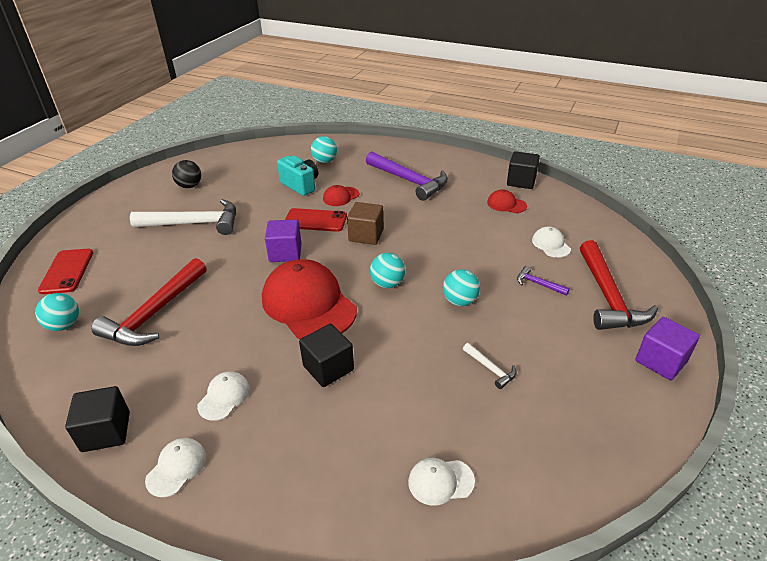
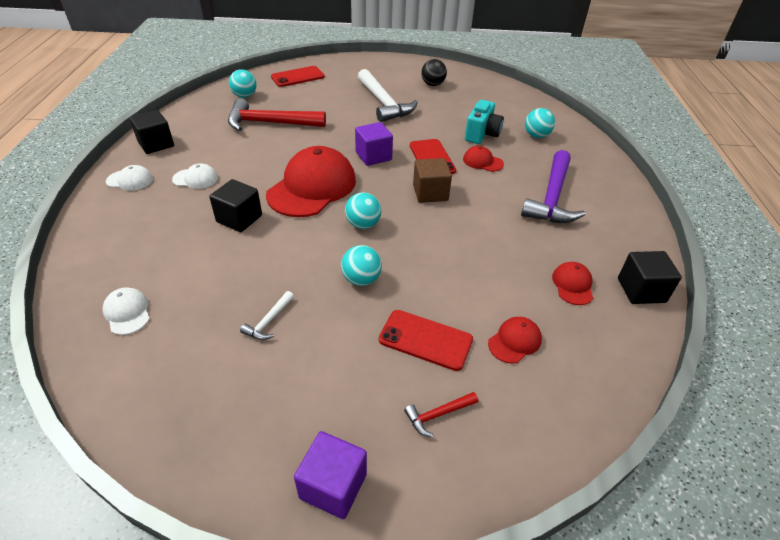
camera: 65 degrees right, 5 degrees up
(538, 284) = (425, 340): purple hammer -> red phone
(551, 244) = (514, 341): white cap -> red cap
(607, 296) = (438, 415): red hammer -> red hammer, size x0.44

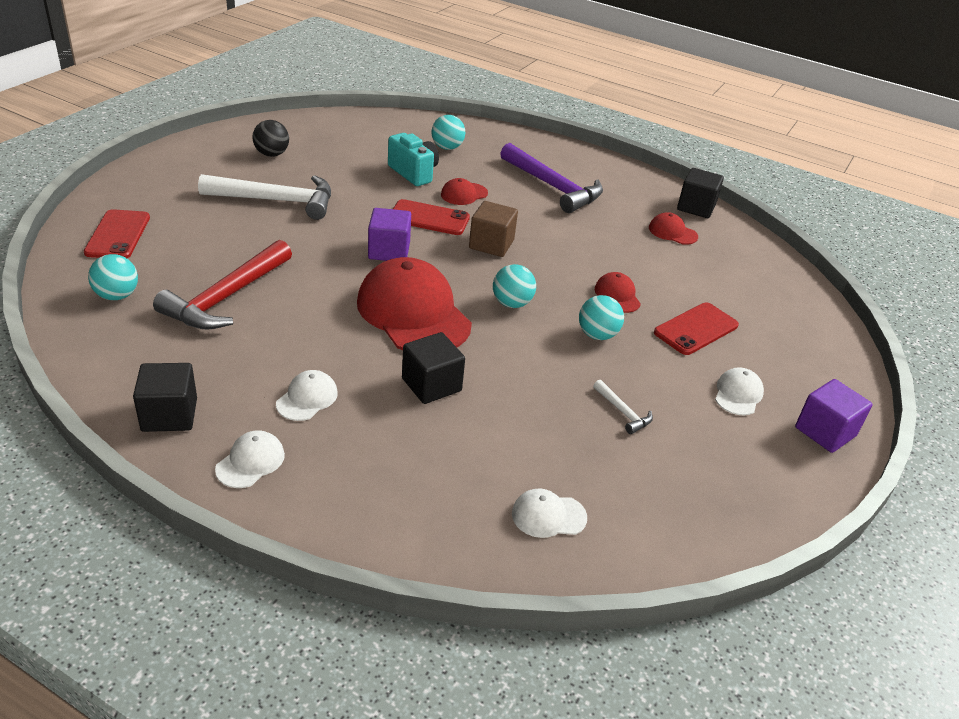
camera: 65 degrees left, 5 degrees down
(346, 395) = (738, 394): none -> white cap
(438, 415) = (777, 354): red hammer -> none
(514, 341) = (719, 287): red cap -> red cap (617, 295)

